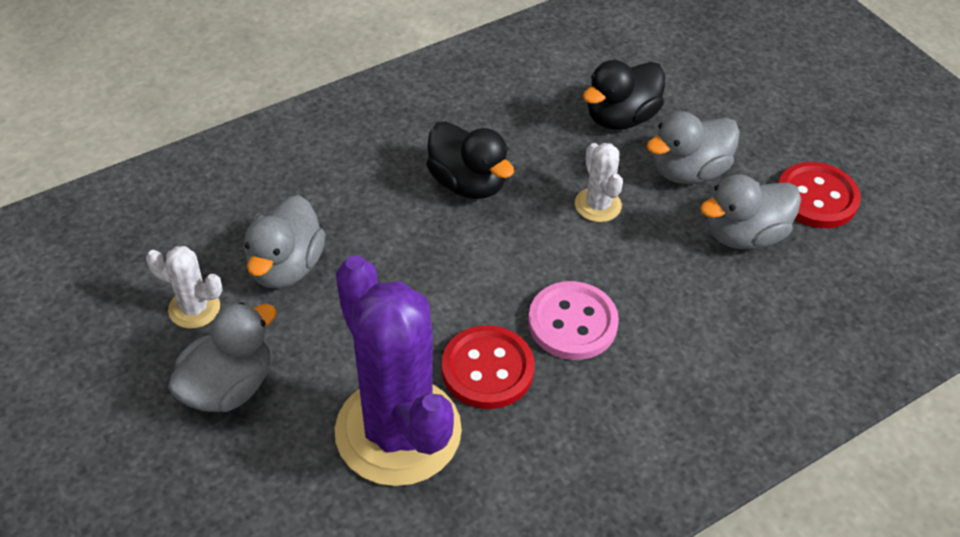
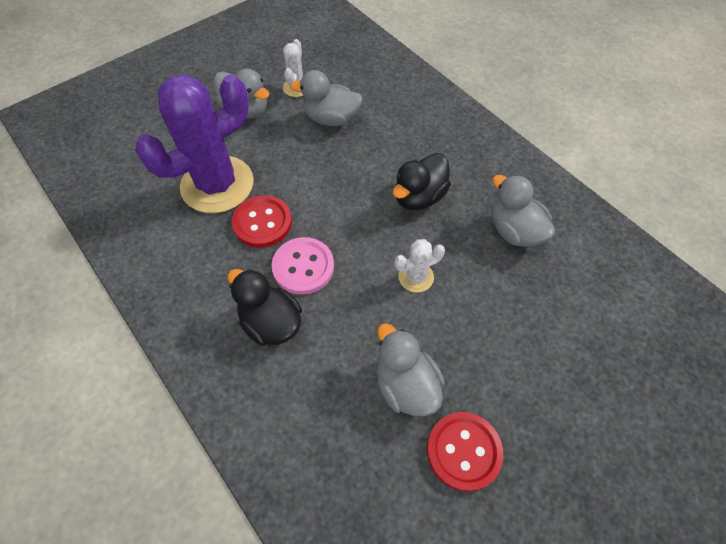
camera: 85 degrees right, 10 degrees up
(621, 118) = (516, 289): black duck -> black duck (271, 322)
(688, 171) = (468, 341): grey duck -> grey duck (514, 230)

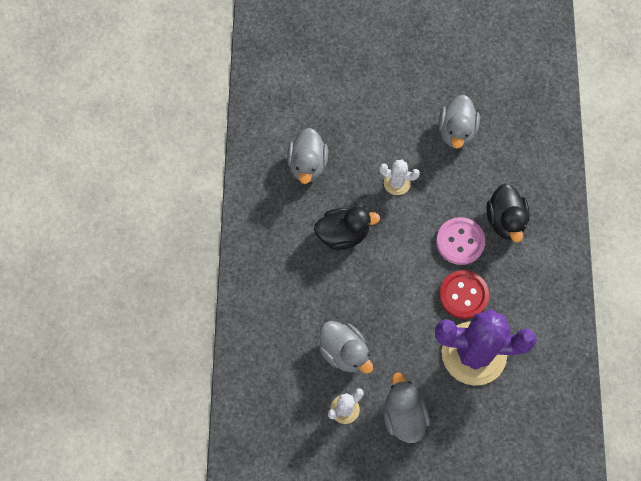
camera: 140 degrees left, 10 degrees up
(463, 451) = (455, 82): red button -> none

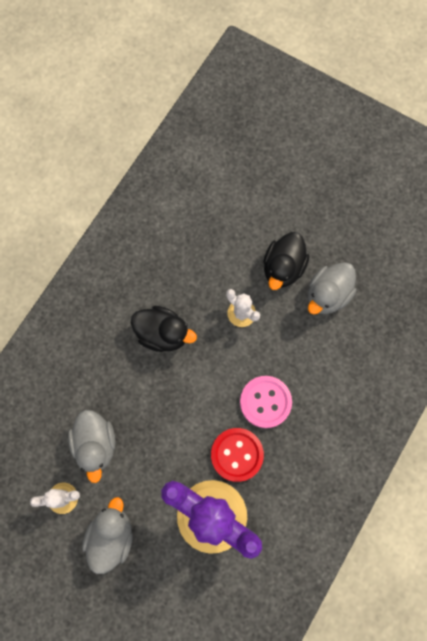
camera: 30 degrees right, 5 degrees up
(307, 165) = (171, 251): grey duck -> none
(505, 220) = (321, 406): black duck -> black duck (283, 268)

